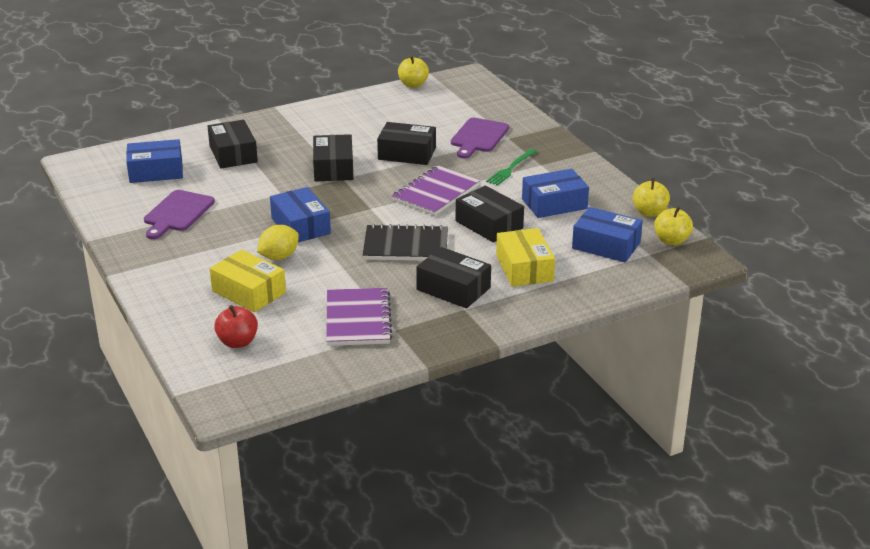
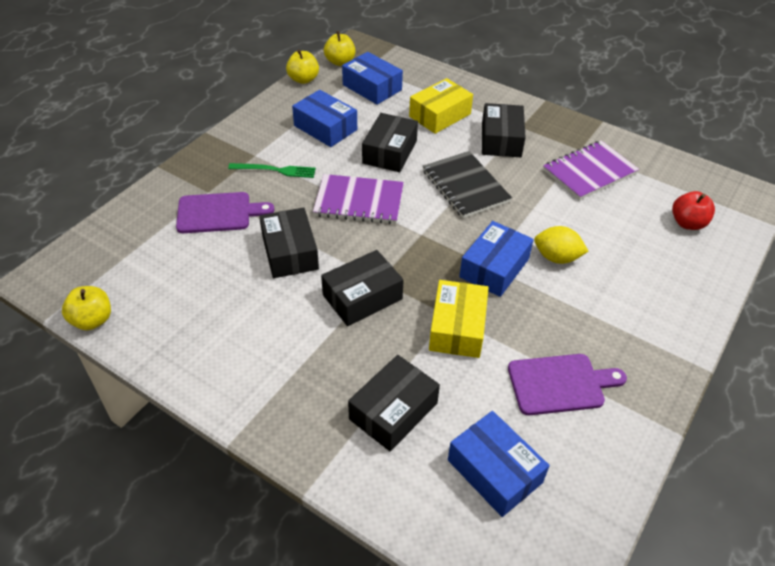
camera: 120 degrees left, 15 degrees up
(249, 292) = (624, 250): yellow box -> yellow box (457, 328)
(606, 245) = (372, 87): blue box -> blue box turned 45 degrees counterclockwise

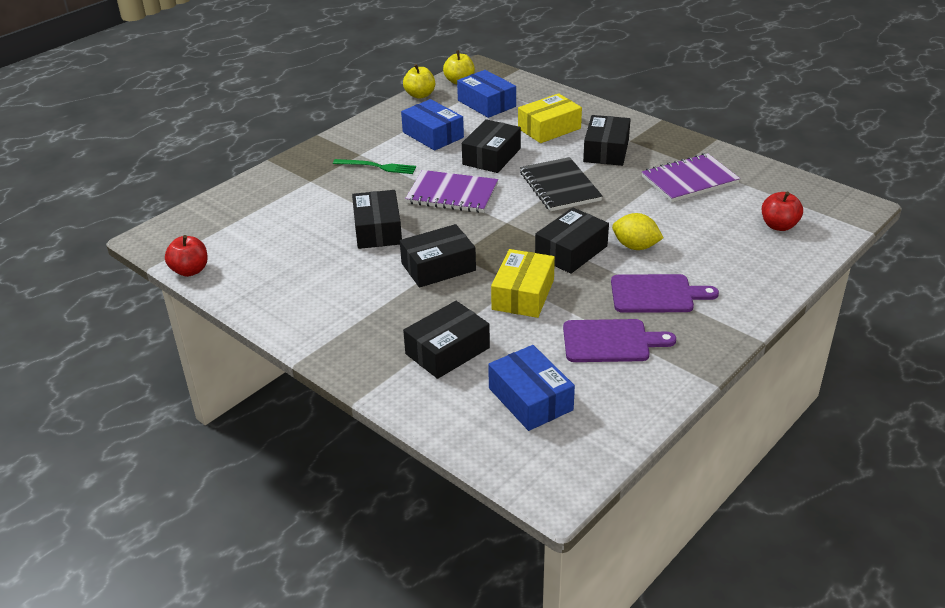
camera: 10 degrees right, 10 degrees down
(92, 320) = (190, 270): yellow apple -> red apple
(218, 213) = (317, 197): purple cutting board -> purple cutting board (656, 294)
(494, 268) = (571, 251): blue box -> black box

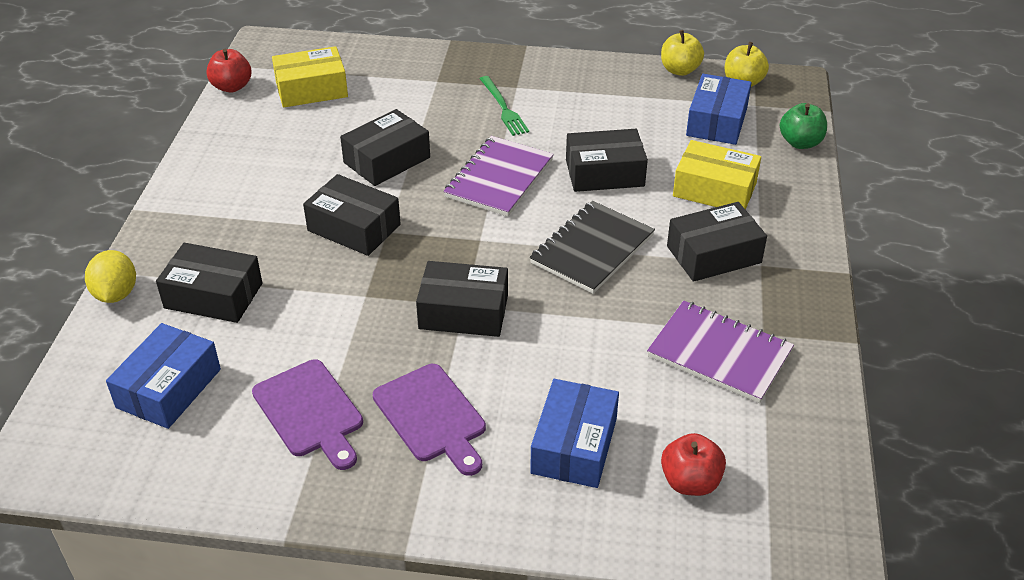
camera: 55 degrees right, 5 degrees up
(433, 135) = (605, 115): blue box -> blue box (574, 446)
(452, 194) = (499, 178): purple notebook -> purple notebook turned 45 degrees clockwise
(523, 294) = (350, 308): yellow box -> yellow box (311, 89)
(537, 88) = (800, 142): none -> green apple
(635, 246) = (519, 361): yellow lemon -> yellow lemon (116, 294)

